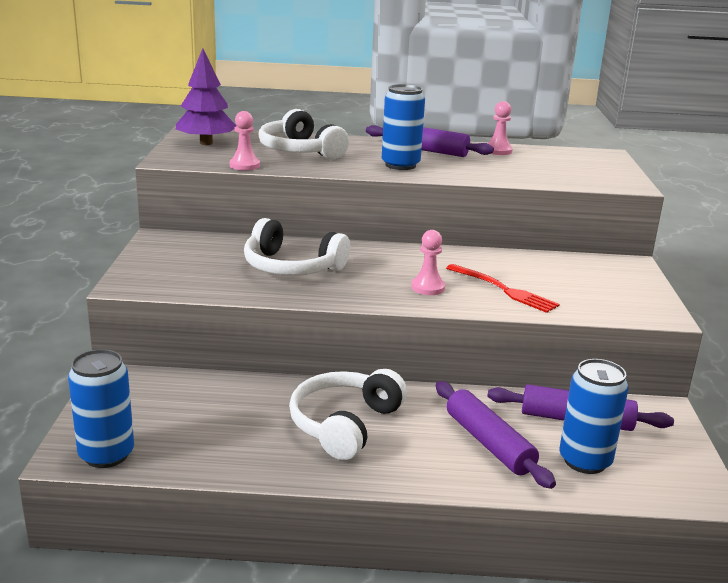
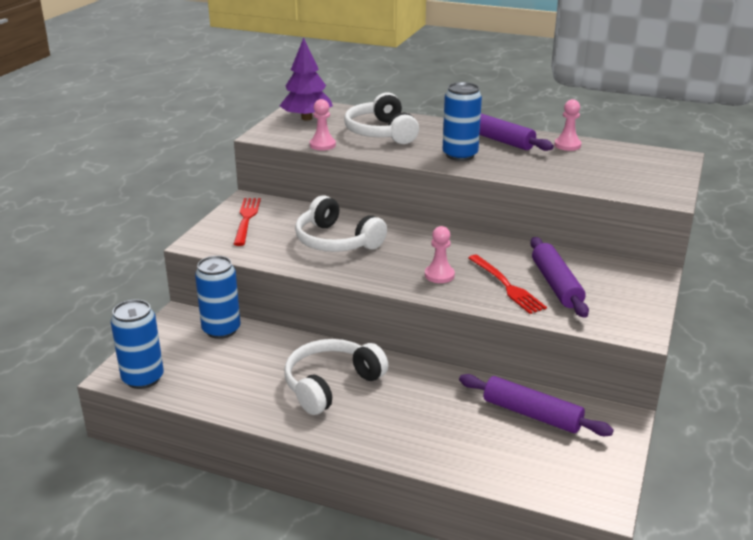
camera: 20 degrees right, 5 degrees up
(170, 255) = (246, 219): none -> red fork
(489, 443) = (440, 421): purple rolling pin -> purple rolling pin (556, 285)
(585, 461) = (513, 452): blue can -> blue can (221, 330)

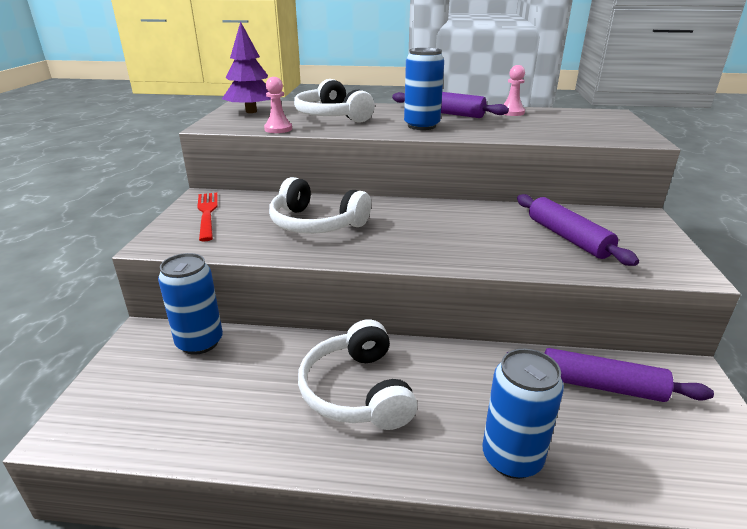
camera: 15 degrees left, 0 degrees up
(143, 378) = (104, 429): blue can -> blue can (512, 458)
(331, 384) = (357, 391): white headphones -> white headphones turned 45 degrees counterclockwise
(439, 275) = (445, 244): pink pawn -> none
(507, 286) = (522, 245): red fork -> none

